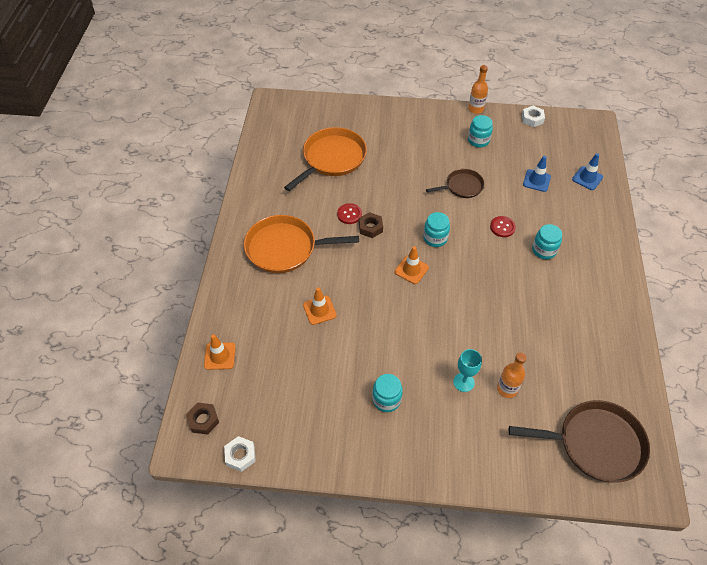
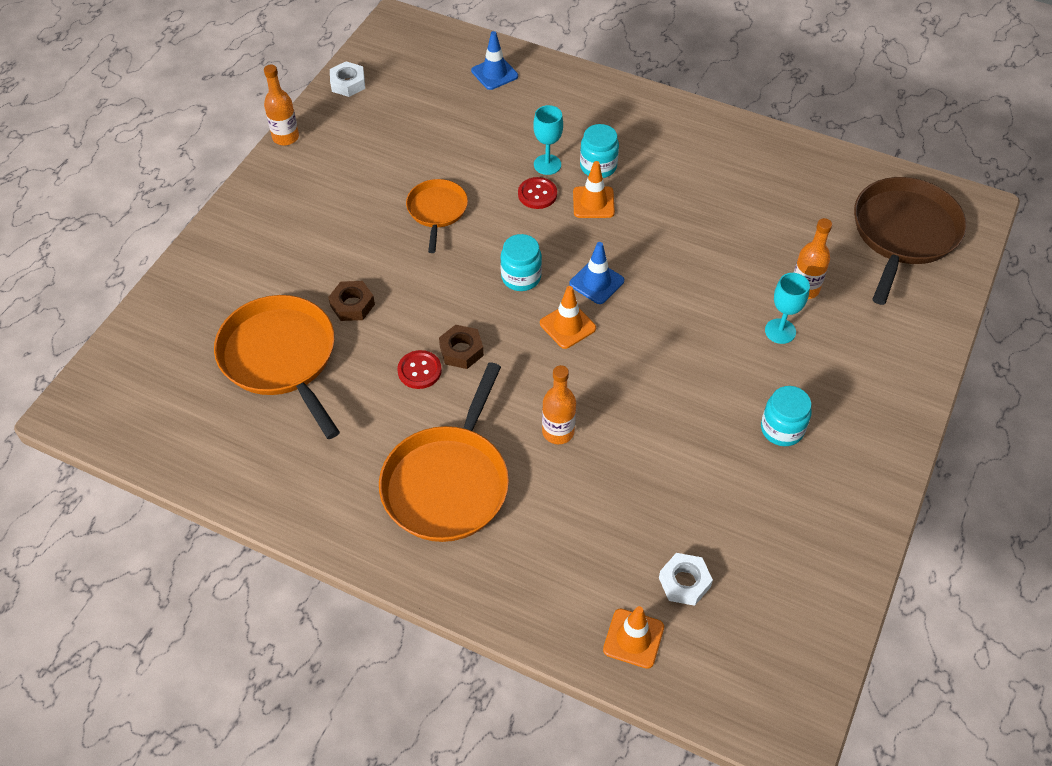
camera: 70 degrees left, 0 degrees up
(203, 420) = (749, 691): brown nut -> brown nut (352, 305)
(240, 455) = (825, 649): white nut -> white nut (684, 582)
(319, 310) = (596, 468): orange traffic cone -> orange traffic cone (593, 202)
(336, 286) = (558, 432): none -> orange bottle
(462, 186) = (437, 211): brown pan -> orange pan
(478, 140) = (354, 158): turquoise jar -> none
(529, 225) = (547, 164): none -> turquoise goblet
(536, 180) = (470, 125): blue traffic cone -> blue traffic cone (596, 282)

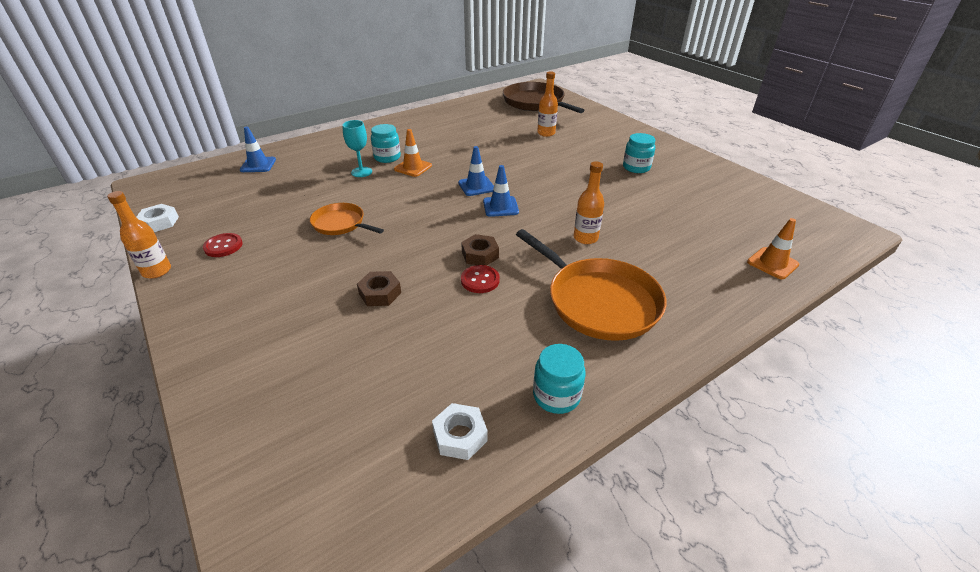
camera: 60 degrees left, 15 degrees down
(281, 358) = (391, 356): orange pan -> none
(521, 277) = (441, 210): turquoise jar -> turquoise jar (556, 395)
(537, 194) = (380, 183): red button -> red button (223, 246)
(567, 326) = (500, 207): orange traffic cone -> blue traffic cone
(684, 582) = (733, 231): white nut -> white nut (460, 436)
(780, 331) = (568, 147): turquoise goblet -> none

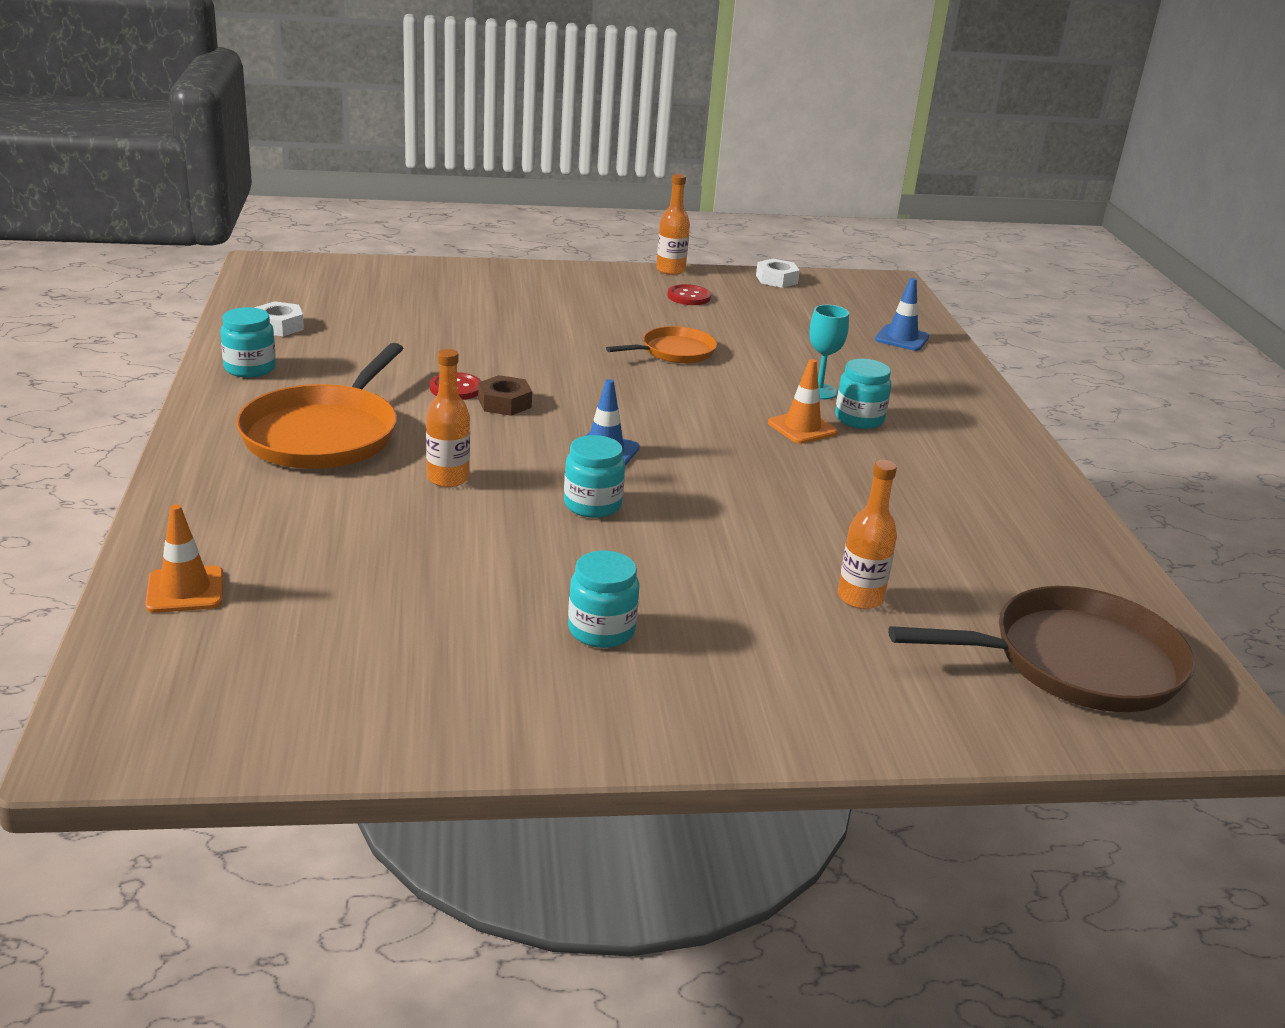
camera: 115 degrees right, 10 degrees down
(380, 293) = (504, 341): brown nut -> none
(476, 186) = (688, 454): blue traffic cone -> none
(555, 194) = (592, 505): none -> turquoise jar
(598, 301) = (324, 434): orange pan -> orange pan turned 60 degrees counterclockwise

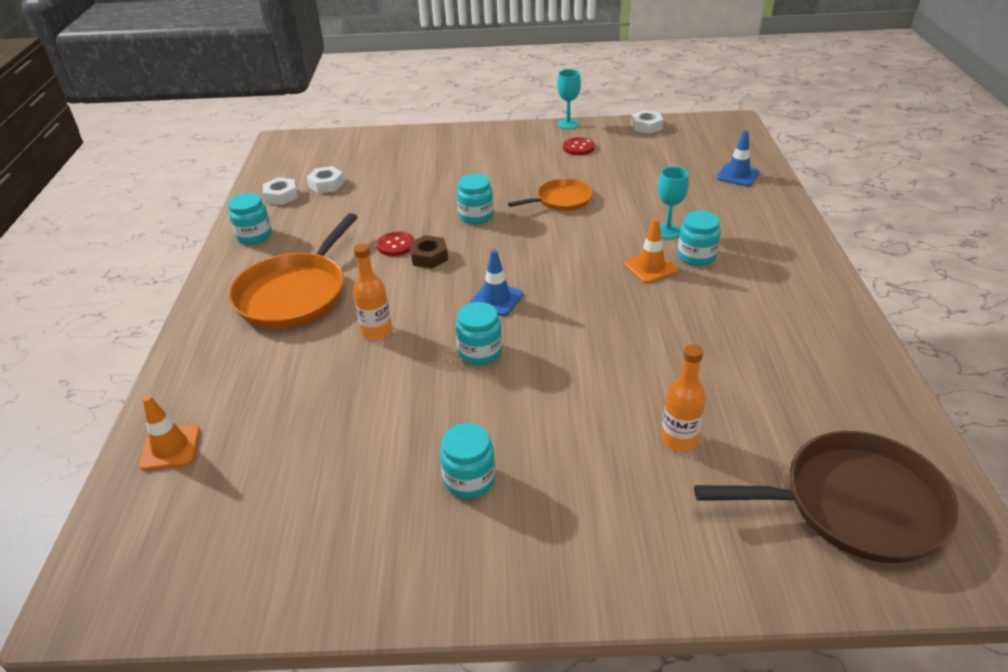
camera: 10 degrees right, 10 degrees up
(342, 317) = (326, 184): none -> white nut
(561, 363) = (476, 216): none -> turquoise jar
(670, 270) = (568, 124): orange bottle -> turquoise goblet

